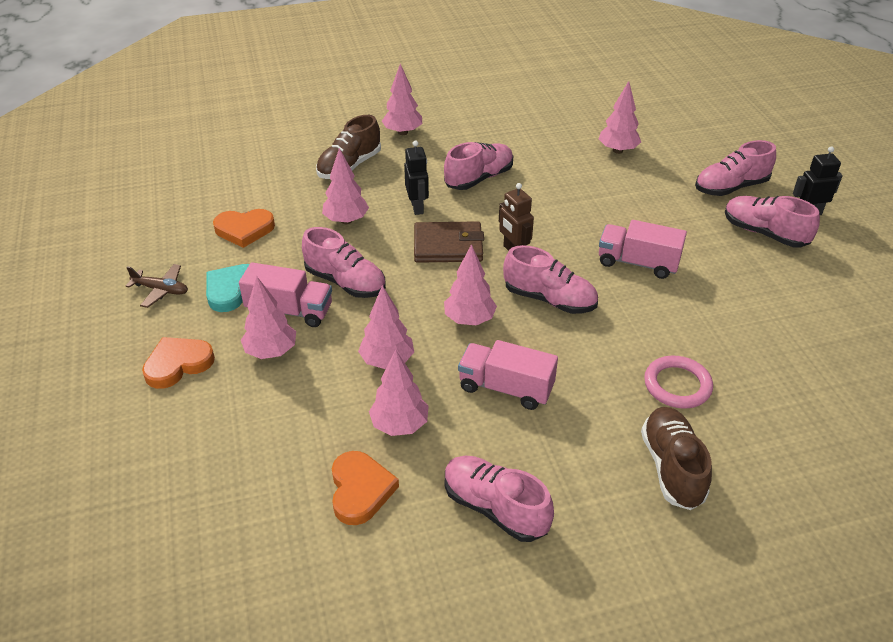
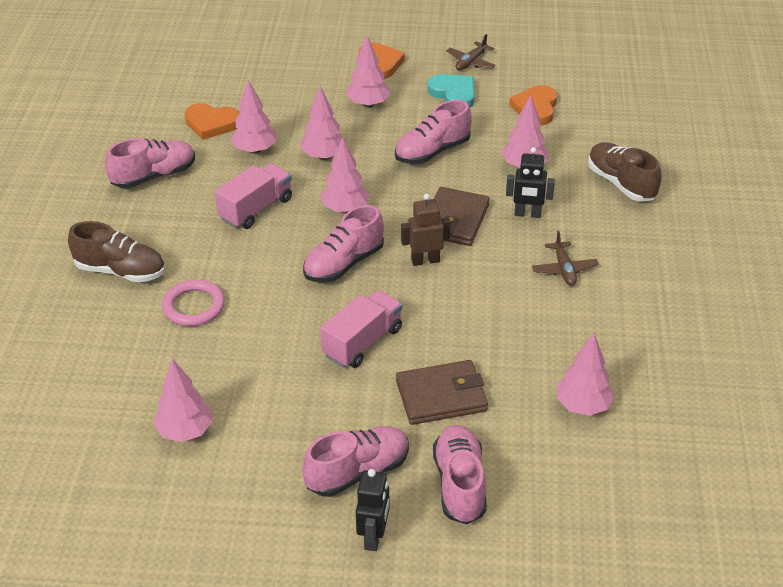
camera: 110 degrees right, 0 degrees up
(290, 310) = (411, 118): pink truck -> none
(402, 132) = (681, 233): pink tree -> pink tree (185, 431)
(479, 178) = (564, 269): pink shoe -> brown plane
(660, 211) = (441, 396): none -> brown wallet

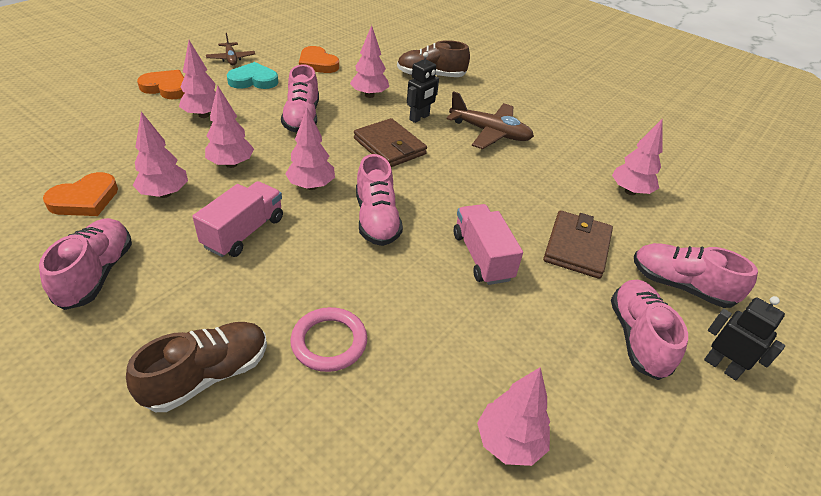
camera: 60 degrees left, 0 degrees up
(256, 209) = (244, 232): pink truck -> pink truck turned 45 degrees clockwise
(425, 260) = (418, 180): brown robot -> none
(564, 269) = (490, 133): brown plane -> brown plane, size x1.70

